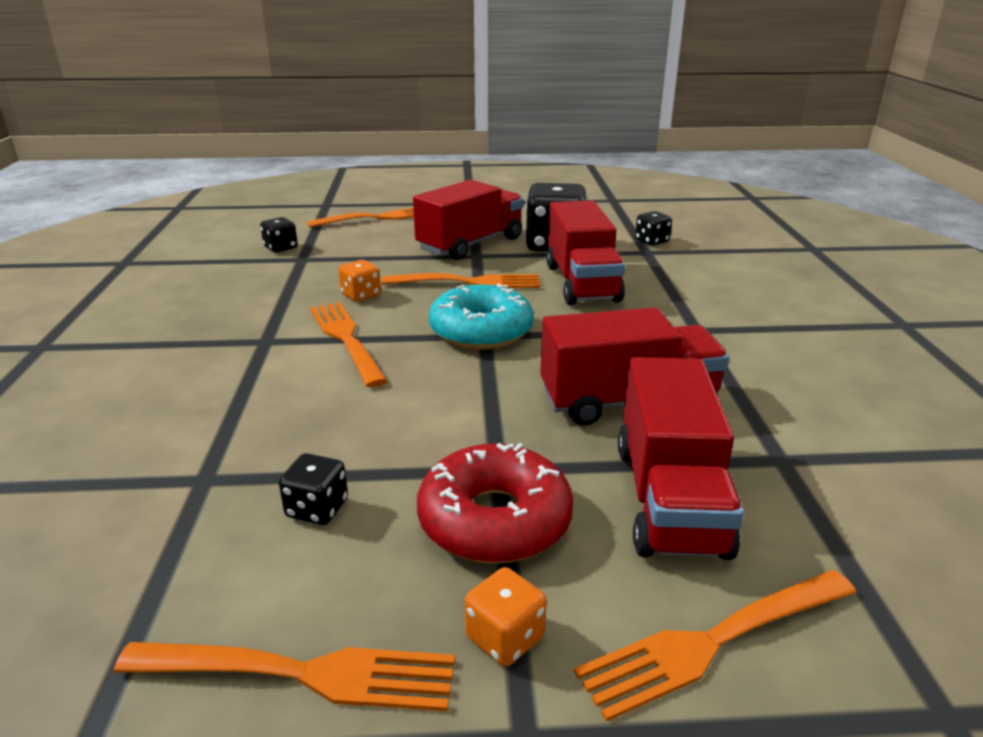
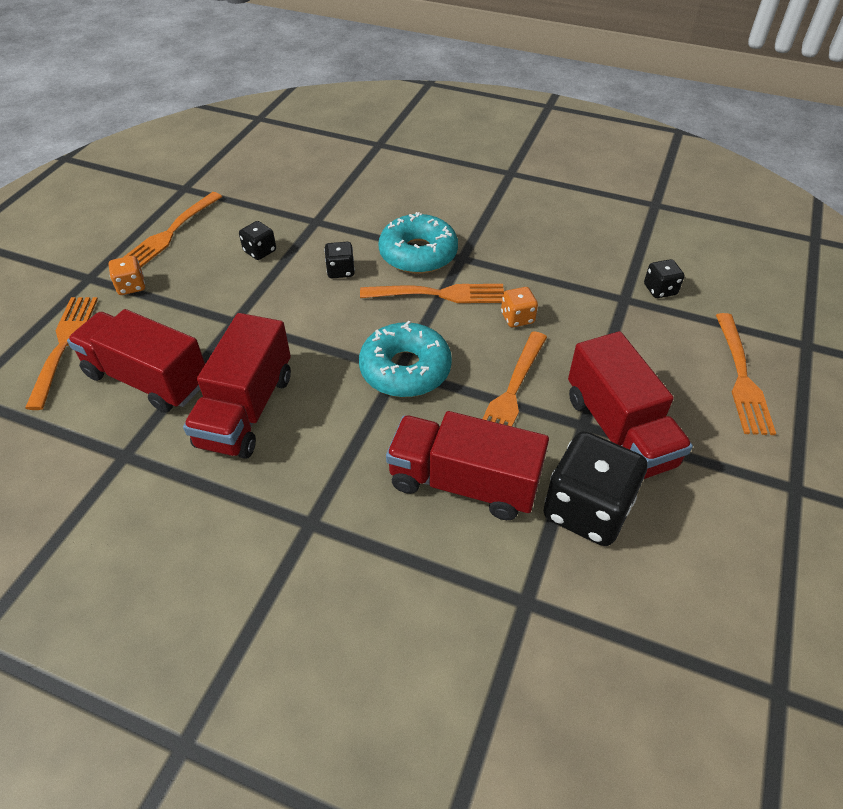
camera: 115 degrees right, 20 degrees up
(269, 368) = (418, 254): none -> turquoise donut
(494, 520) = (197, 306): red donut -> none
(651, 241) = (560, 631): black dice -> black dice (340, 271)

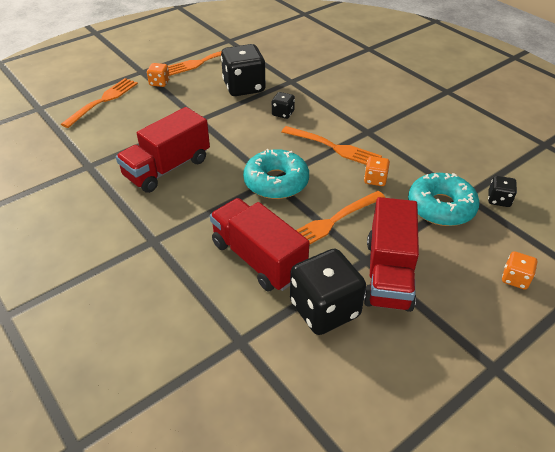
camera: 30 degrees right, 5 degrees down
(147, 379) = (130, 132): red truck -> none
(260, 251) = (244, 87): black dice -> black dice, size x2.08
(418, 254) = (340, 120): turquoise donut -> turquoise donut (441, 207)
(741, 376) = (515, 279): orange fork -> orange dice

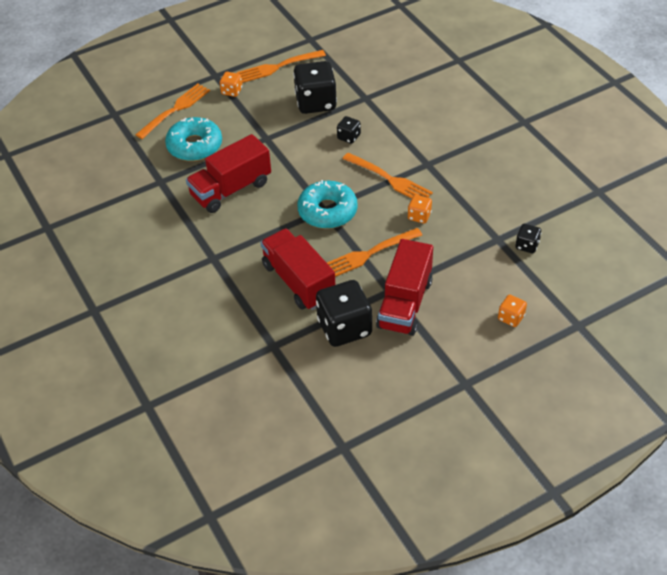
camera: 10 degrees right, 5 degrees up
(441, 207) = (471, 248): turquoise donut -> turquoise donut (194, 146)

